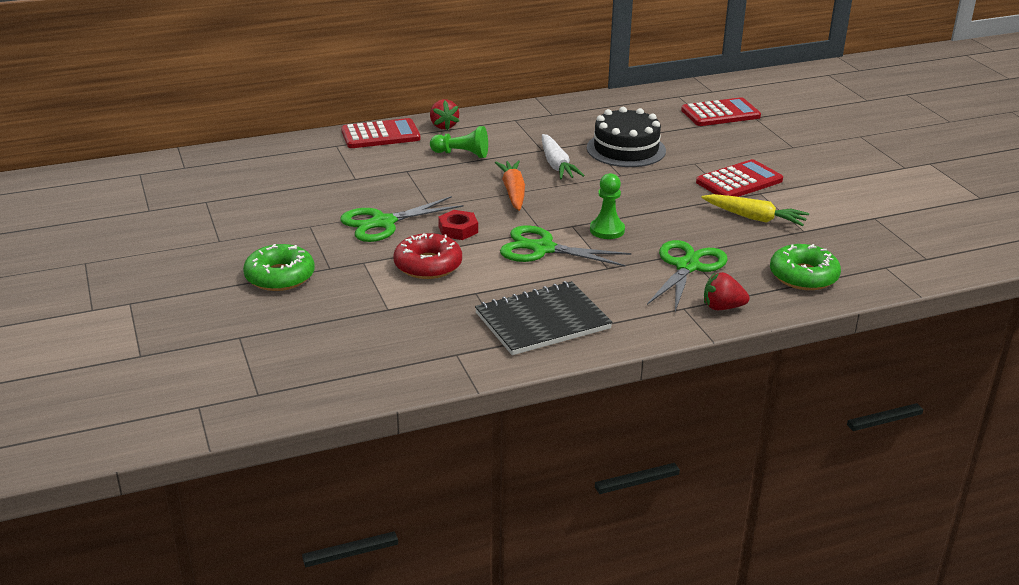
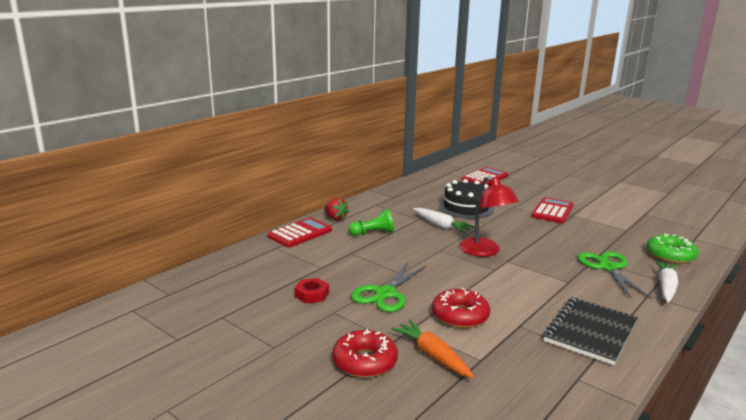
camera: 30 degrees left, 10 degrees down
(280, 277) = (365, 362): green donut -> red donut
(458, 230) = (443, 284): red nut -> red nut (312, 294)
(513, 192) = (440, 249): orange carrot -> orange carrot (432, 355)
(543, 249) = (513, 281): green scissors -> none
(562, 208) = (484, 251): none -> red lamp
(607, 230) = (531, 258): green pawn -> none
(722, 307) = (666, 287): red strawberry -> white carrot
(754, 218) = (593, 229): yellow carrot -> none

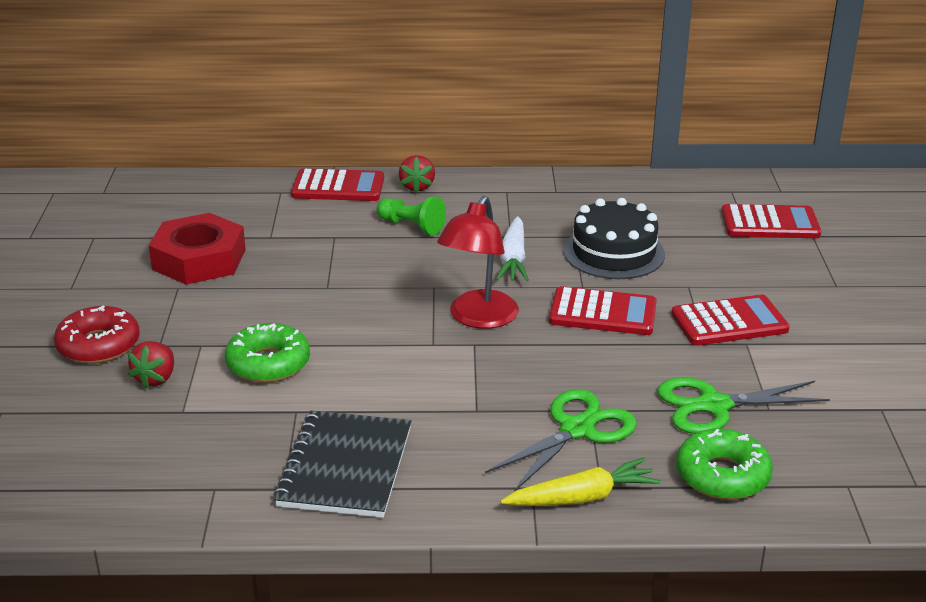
camera: 50 degrees right, 10 degrees up
(312, 294) = (199, 259): red nut -> red nut, size x2.01
(385, 294) = (259, 299): green scissors -> green scissors (714, 406)
(432, 355) = (156, 378): orange carrot -> red strawberry
(460, 316) = (268, 363): red donut -> green donut
(515, 228) = (603, 313): none -> red calculator
(590, 332) = (345, 467): black notebook -> black notebook turned 75 degrees counterclockwise
(666, 287) = (582, 497): white carrot -> yellow carrot

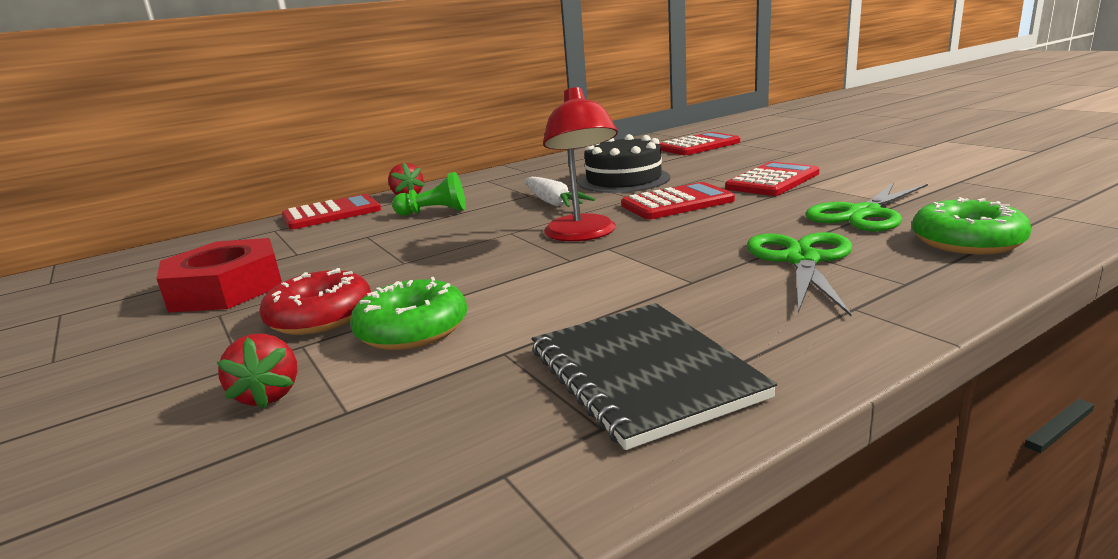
camera: 30 degrees left, 10 degrees down
(98, 345) = (141, 396): red donut -> red donut (320, 316)
(582, 497) = (910, 296): yellow carrot -> none

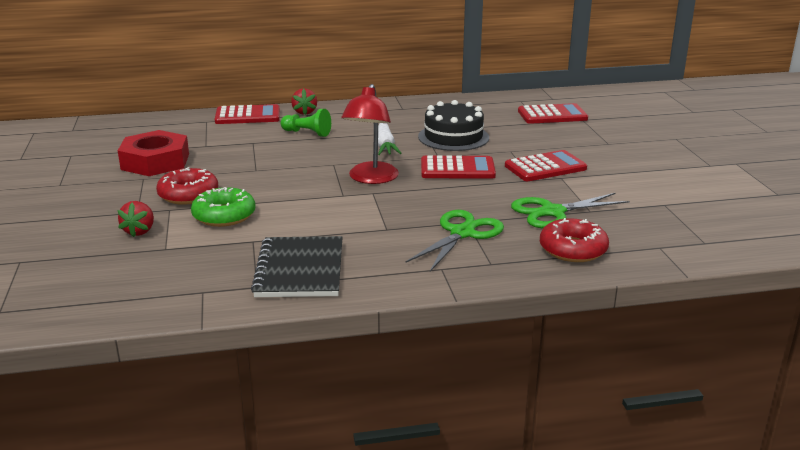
camera: 20 degrees right, 5 degrees up
(967, 241) = (573, 249): green donut -> red donut

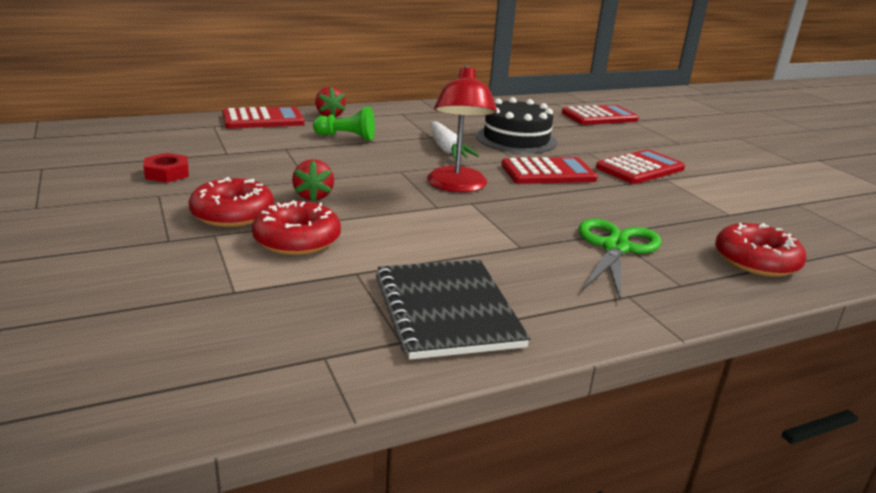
camera: 15 degrees left, 0 degrees up
(139, 231) = (183, 268): red strawberry -> red strawberry (313, 196)
(155, 161) = (167, 173): red nut -> red nut, size x0.50
(224, 215) = (297, 239): green donut -> red donut
(552, 212) = (692, 217): green scissors -> none

